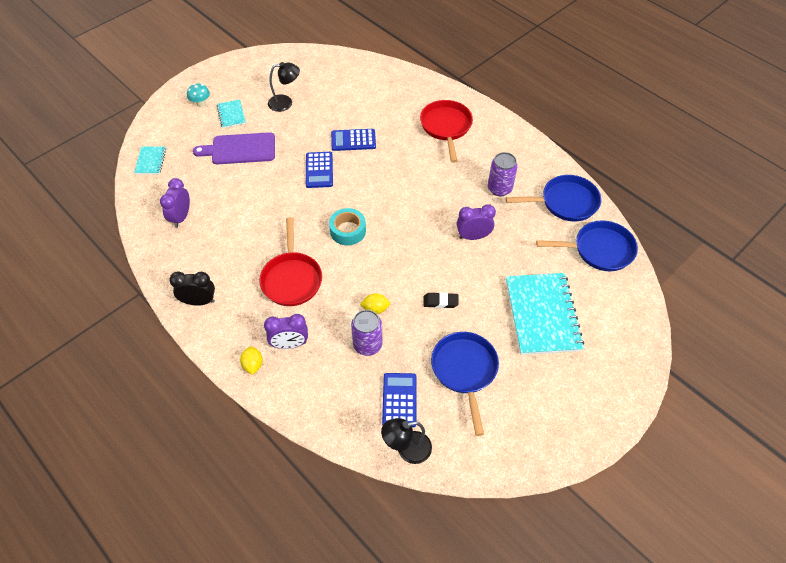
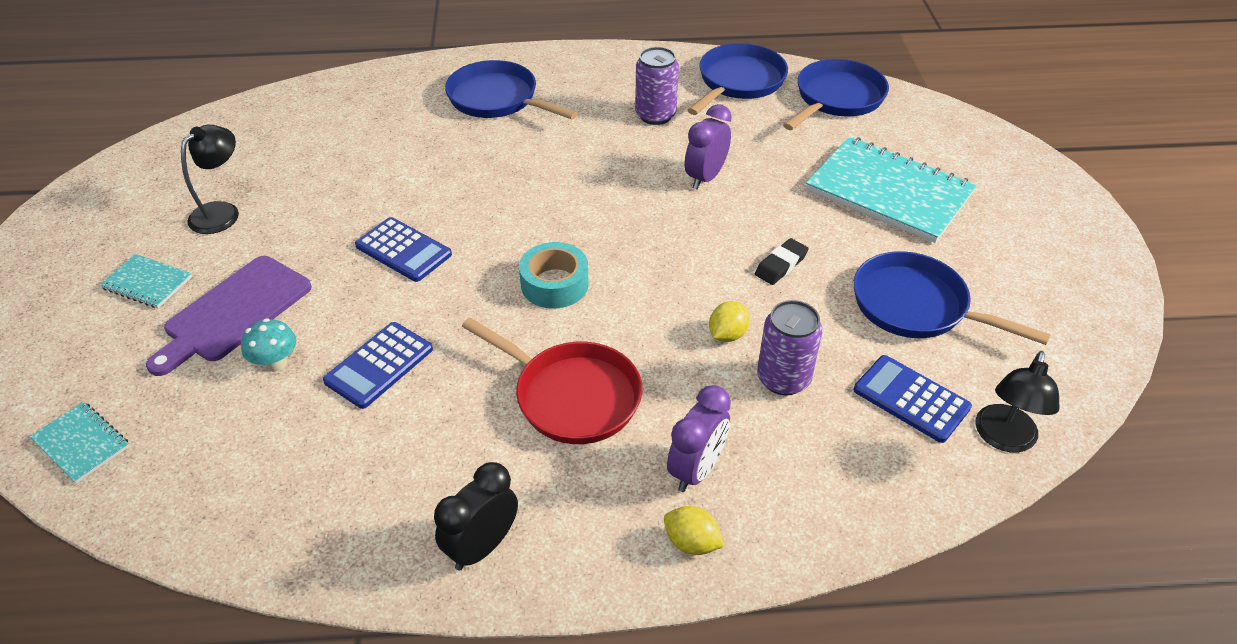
camera: 50 degrees left, 10 degrees down
(181, 217) = (268, 470): purple clock -> none
(201, 103) = (63, 305): turquoise mushroom -> turquoise mushroom (276, 363)
(353, 140) = (398, 187): blue calculator -> blue calculator (379, 365)
(446, 127) = (497, 99): red pan -> blue pan

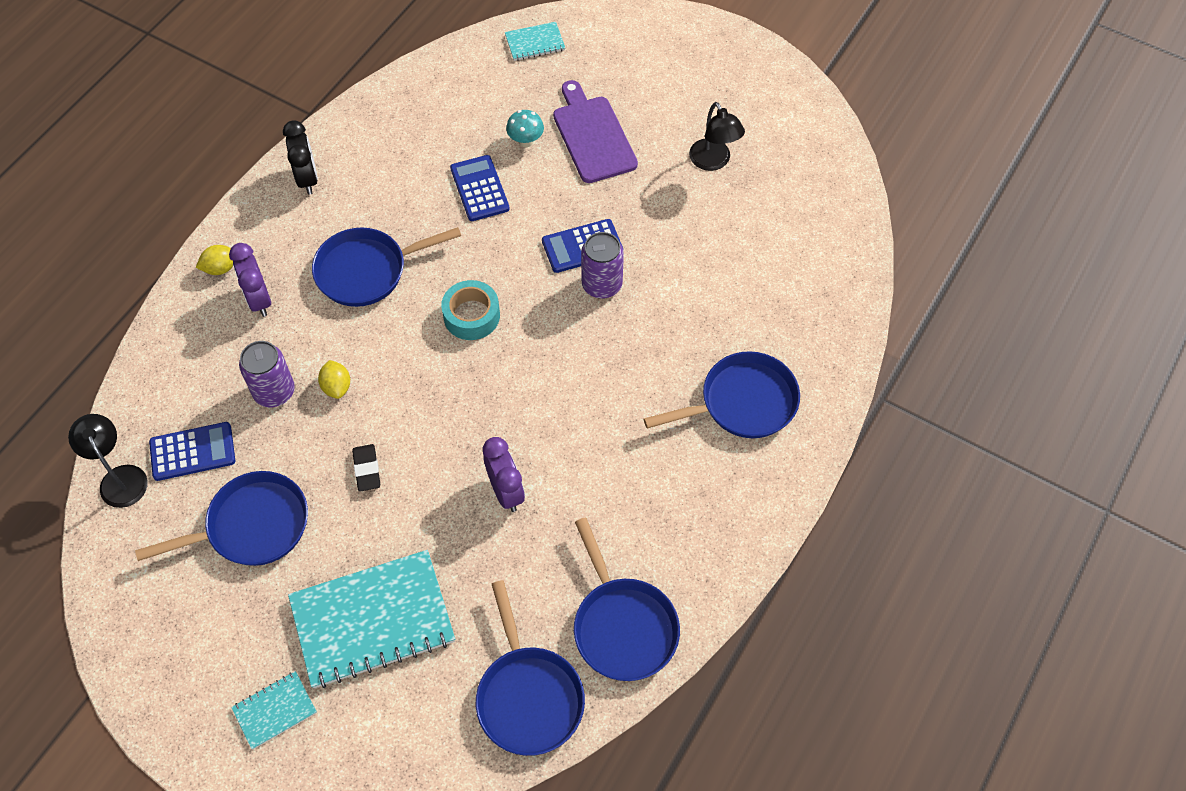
camera: 125 degrees right, 15 degrees up
(147, 283) = (661, 102): turquoise notebook -> turquoise notebook (274, 710)
(571, 396) = (367, 271): red pan -> blue pan
(655, 115) = (623, 513): purple can -> purple can (602, 285)

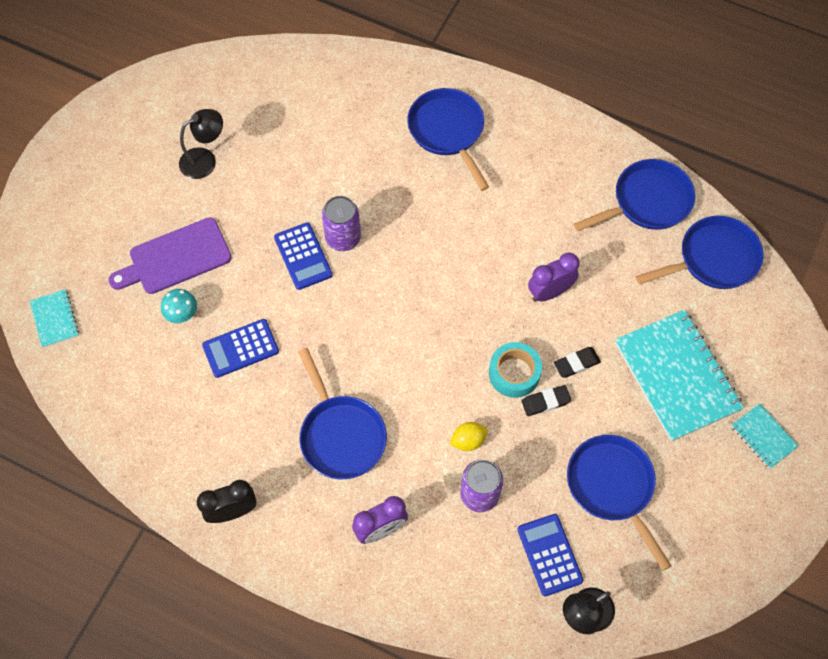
camera: 95 degrees left, 5 degrees up
(220, 268) = (346, 575): yellow lemon -> none
(408, 508) = (576, 363): none -> black eraser
(471, 316) = (383, 338): turquoise tape -> turquoise tape (514, 373)

